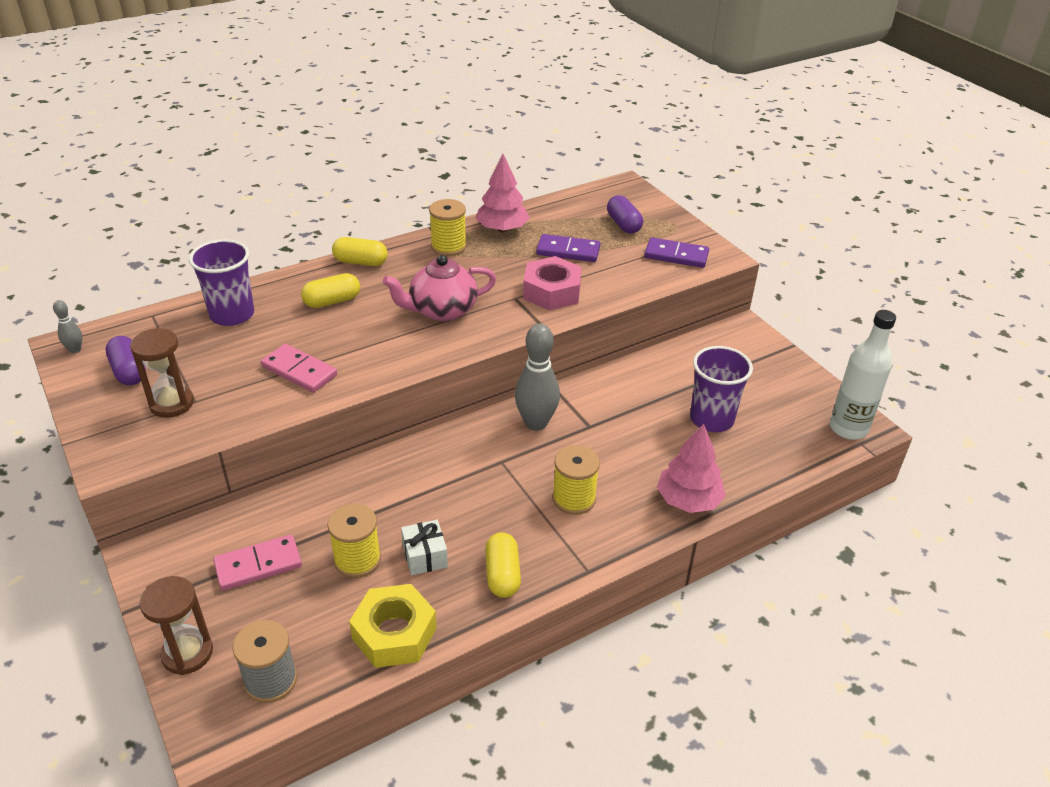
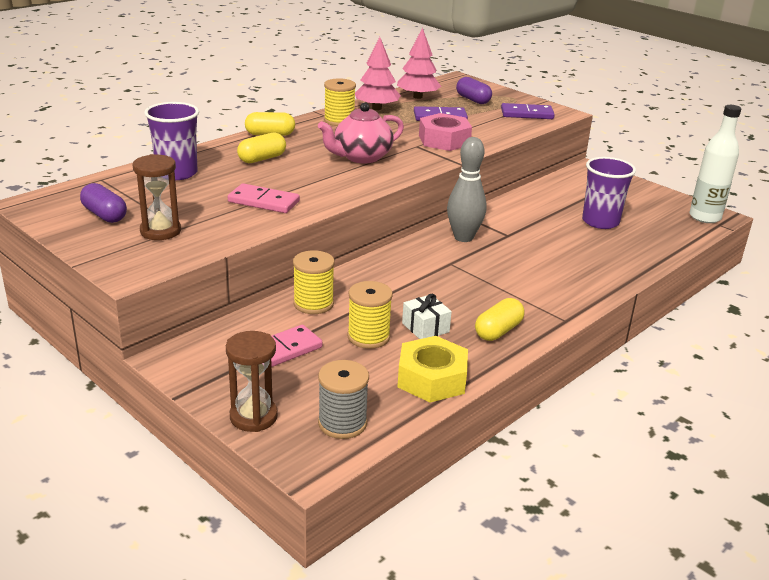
camera: 15 degrees left, 10 degrees down
(75, 350) = (41, 206): grey bowling pin -> none
(502, 574) = (498, 331): yellow capsule -> yellow capsule turned 60 degrees clockwise
(574, 499) = (525, 279): yellow spool -> yellow spool (313, 304)
(688, 500) = (615, 270): pink tree -> pink tree (417, 97)

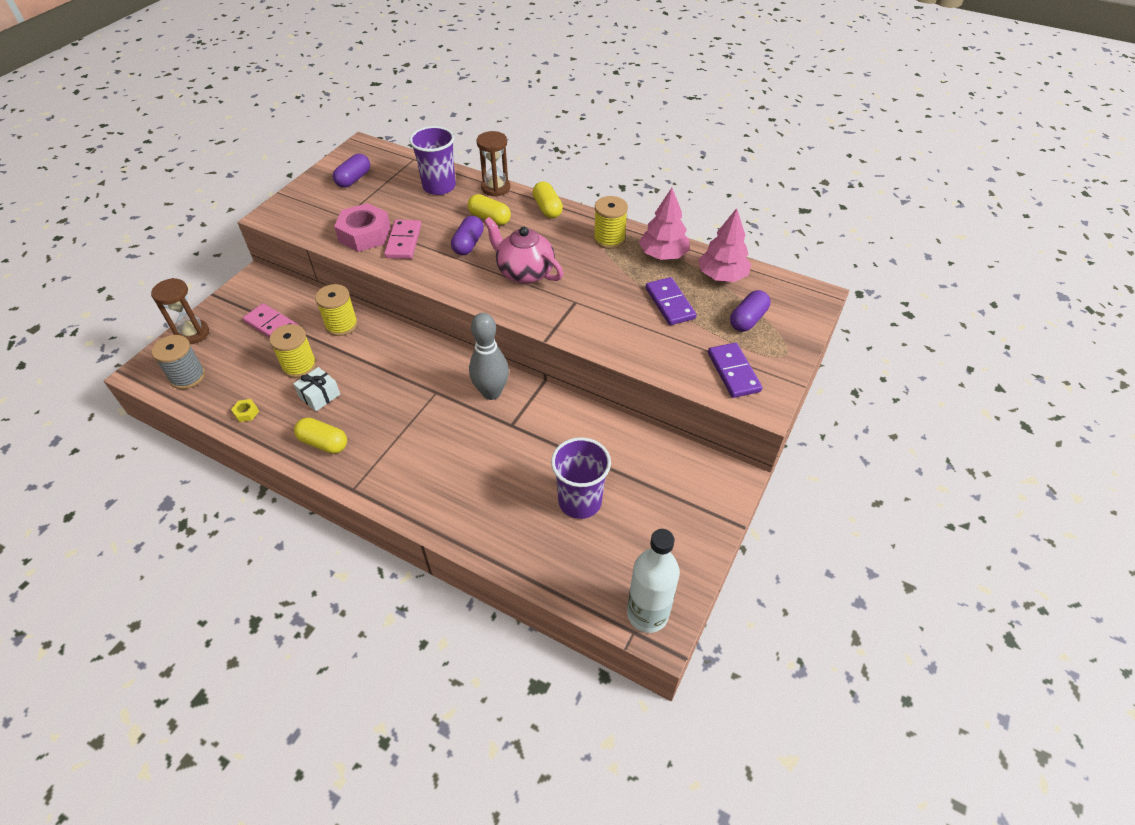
camera: 75 degrees right, 20 degrees up
(160, 231) = (336, 209): brown hourglass -> brown hourglass (495, 188)
(297, 173) = (468, 244): none -> purple capsule
(432, 379) = (246, 413): yellow nut -> yellow nut, size x0.41
(444, 140) = (602, 318): pink nut -> pink nut (365, 234)

